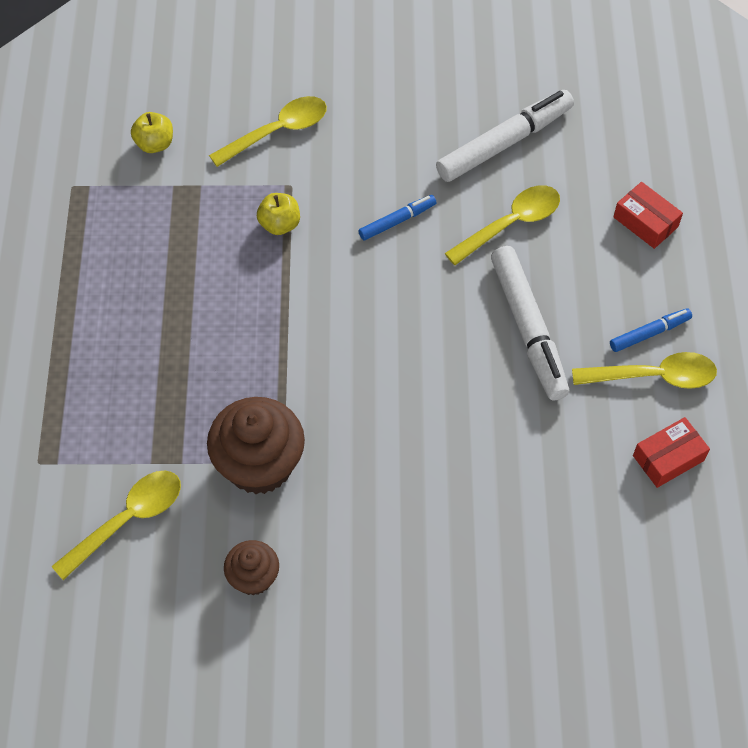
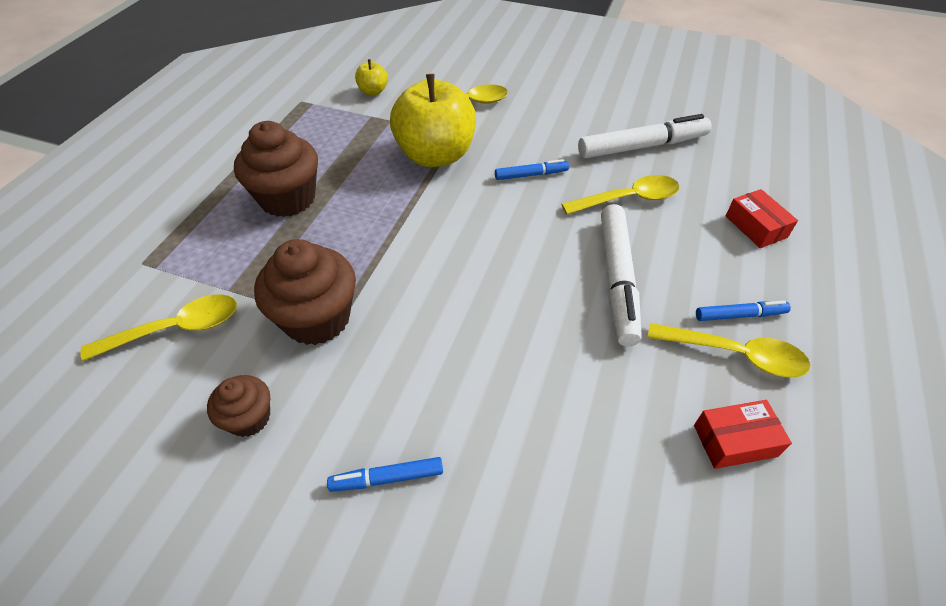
camera: 20 degrees right, 10 degrees down
(145, 335) = (288, 198): none -> brown cupcake
(279, 224) = (435, 155): yellow apple -> yellow apple, size x2.28
(399, 585) = (387, 478): none -> blue marker

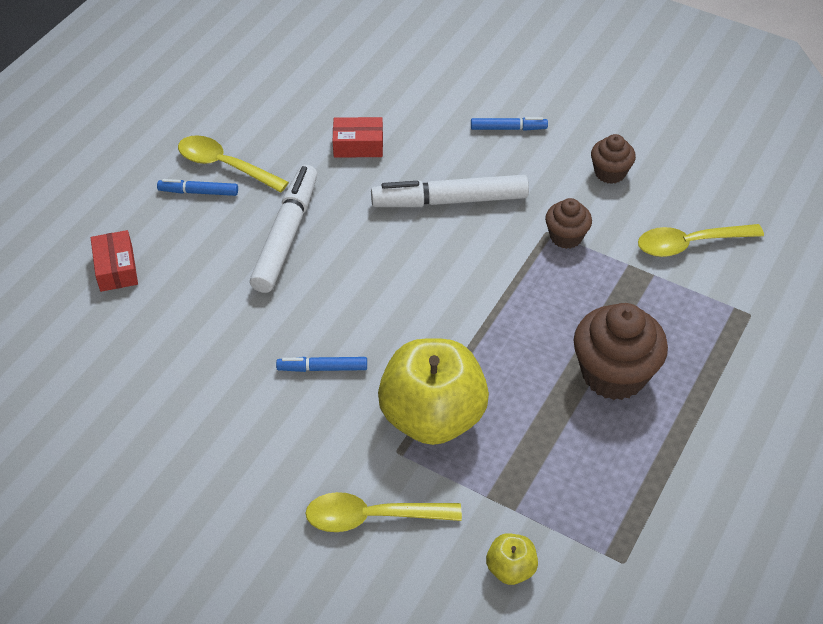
camera: 170 degrees left, 0 degrees up
(317, 318) = (566, 237): brown cupcake -> brown cupcake, size x0.55
(628, 199) = (227, 319): yellow spoon -> none
(642, 146) = (165, 393): white marker -> white marker (450, 200)
(735, 441) = (264, 118): red box -> red box (358, 145)

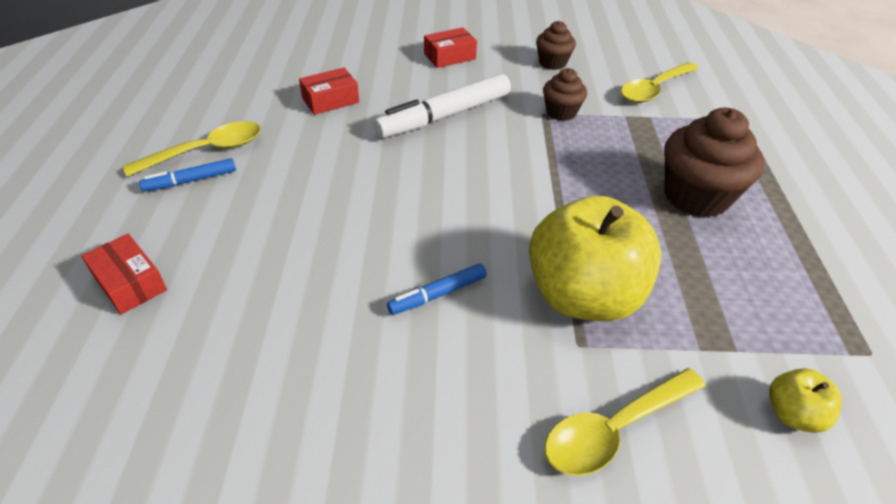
camera: 30 degrees left, 5 degrees down
(225, 166) = (206, 151): yellow spoon -> yellow spoon turned 150 degrees clockwise
(286, 235) = (311, 188): white marker -> none
(508, 128) = (449, 56): blue marker -> red box

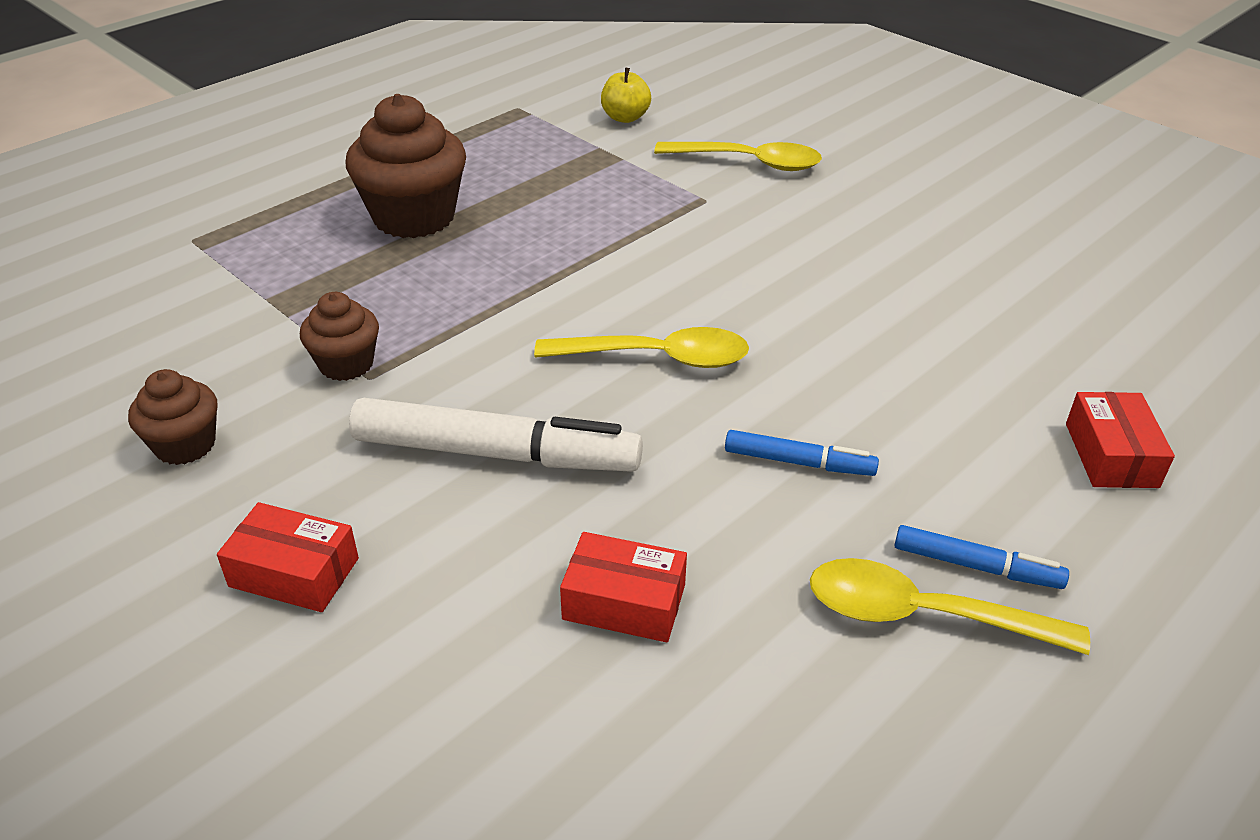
camera: 135 degrees left, 5 degrees down
(437, 294) = (777, 279): blue marker -> blue marker (799, 462)
(583, 295) = (653, 217): yellow apple -> none
(654, 89) = (176, 322): yellow spoon -> yellow spoon (656, 358)

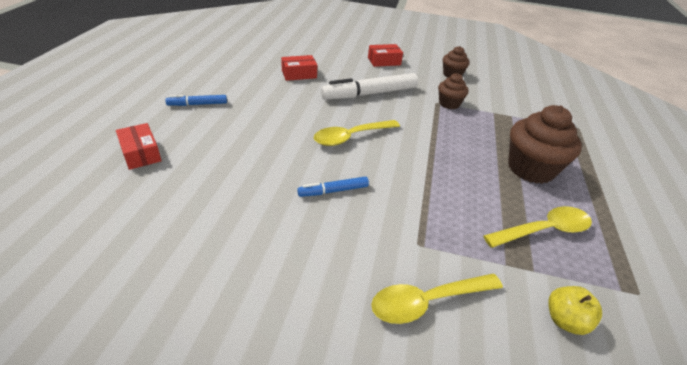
camera: 145 degrees right, 0 degrees up
(799, 462) = (270, 117): blue marker -> blue marker (333, 191)
(923, 615) = (213, 90): yellow spoon -> yellow spoon (543, 230)

